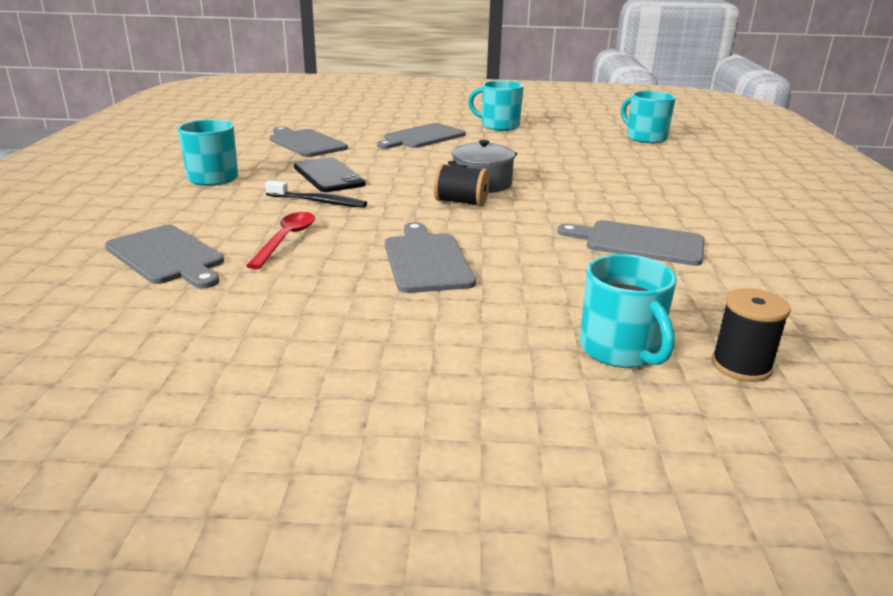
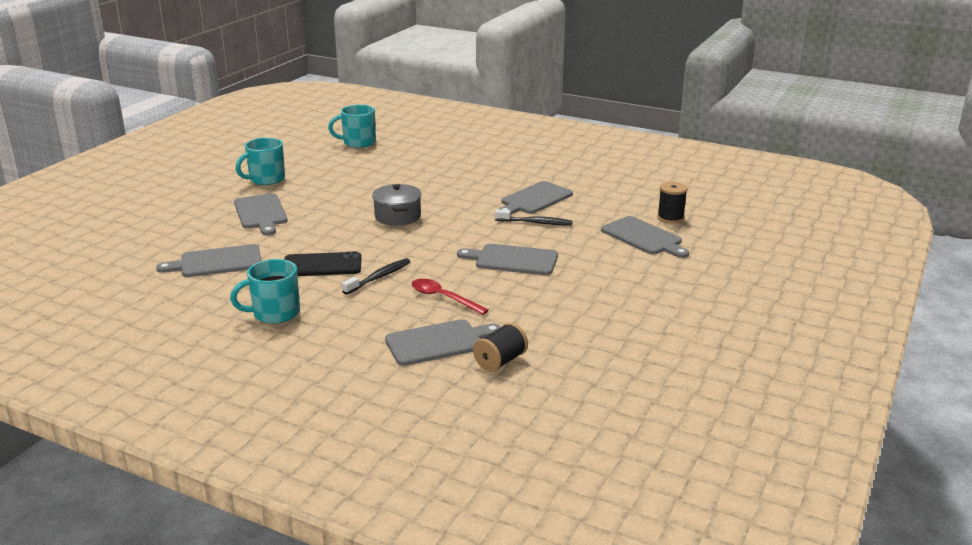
camera: 65 degrees left, 0 degrees up
(461, 202) = (427, 230): black spool -> black spool (500, 361)
(561, 256) = (535, 223): none -> black toothbrush
(620, 350) = (643, 237): turquoise mug -> grey cutting board

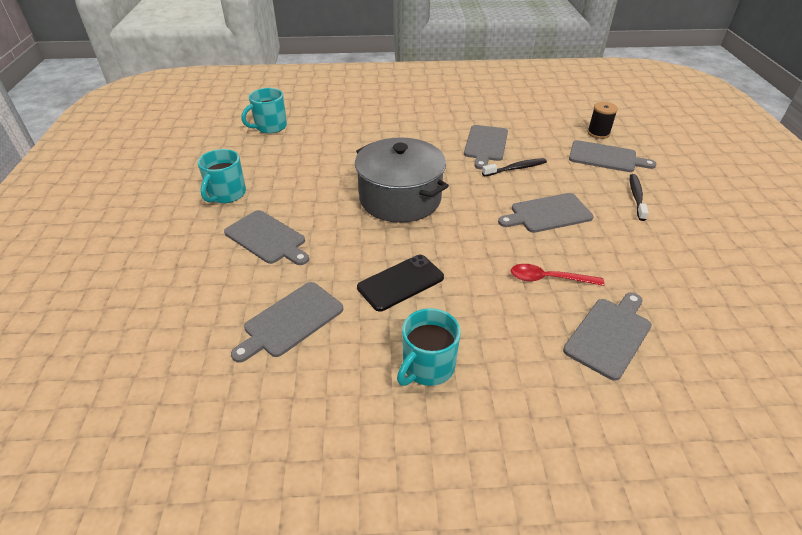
camera: 30 degrees left, 15 degrees up
(379, 277) = (468, 276): black toothbrush -> black toothbrush (636, 197)
(397, 216) = (400, 198): grey pot -> grey pot, size x1.80
(500, 361) = (681, 334): black spool -> none

